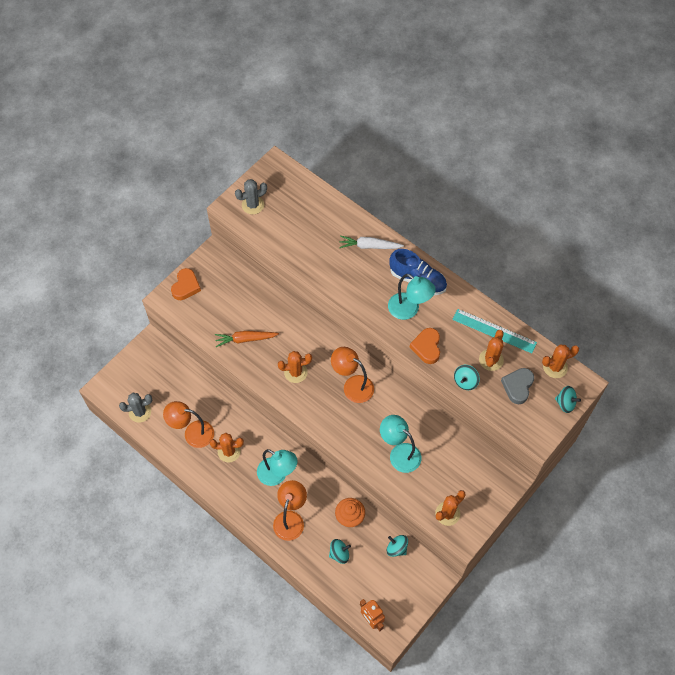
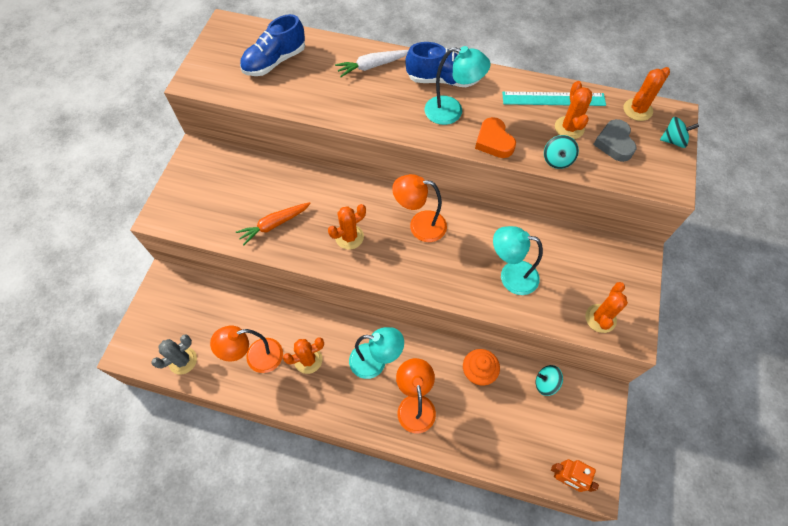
camera: 25 degrees left, 0 degrees up
(186, 286) = (178, 196): orange heart -> none
(253, 205) = (218, 71): grey cactus -> none
(298, 213) = (275, 61): none -> blue shoe
(339, 554) = (489, 419): turquoise spinning top -> none

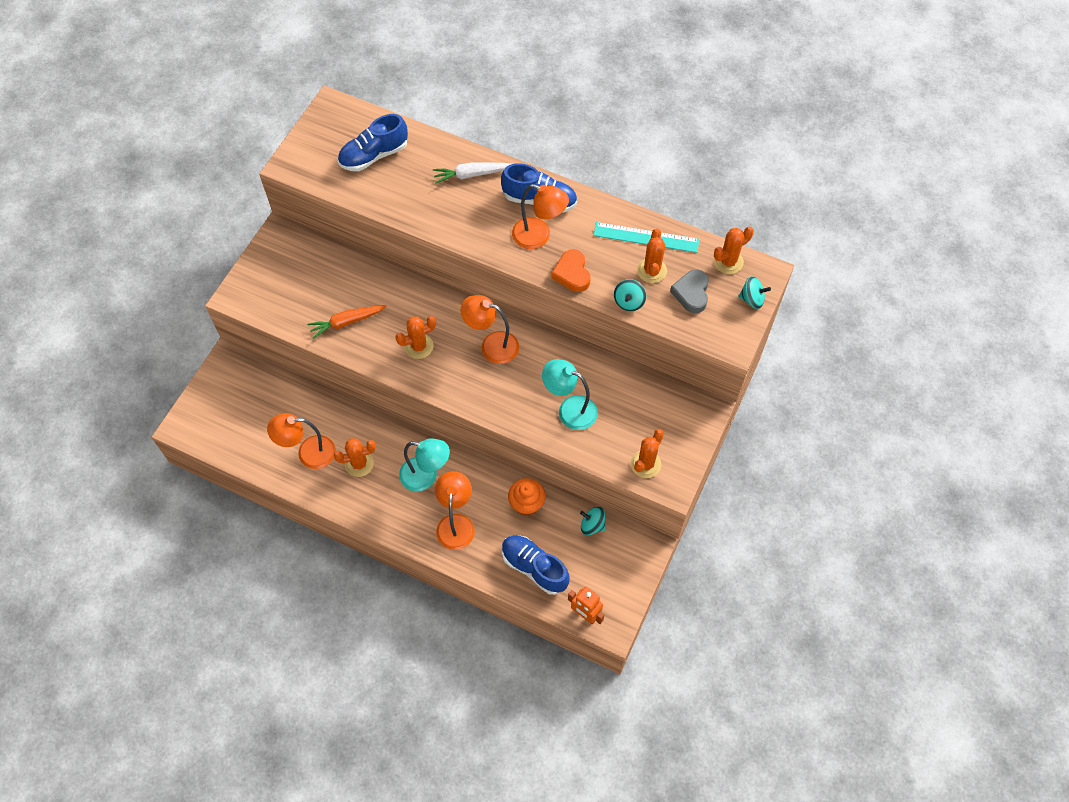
camera: 10 degrees right, 0 degrees up
(183, 360) = (236, 444): grey cactus -> none
(451, 112) = (539, 236): turquoise lamp -> orange lamp
(502, 437) = (534, 568): none -> blue shoe

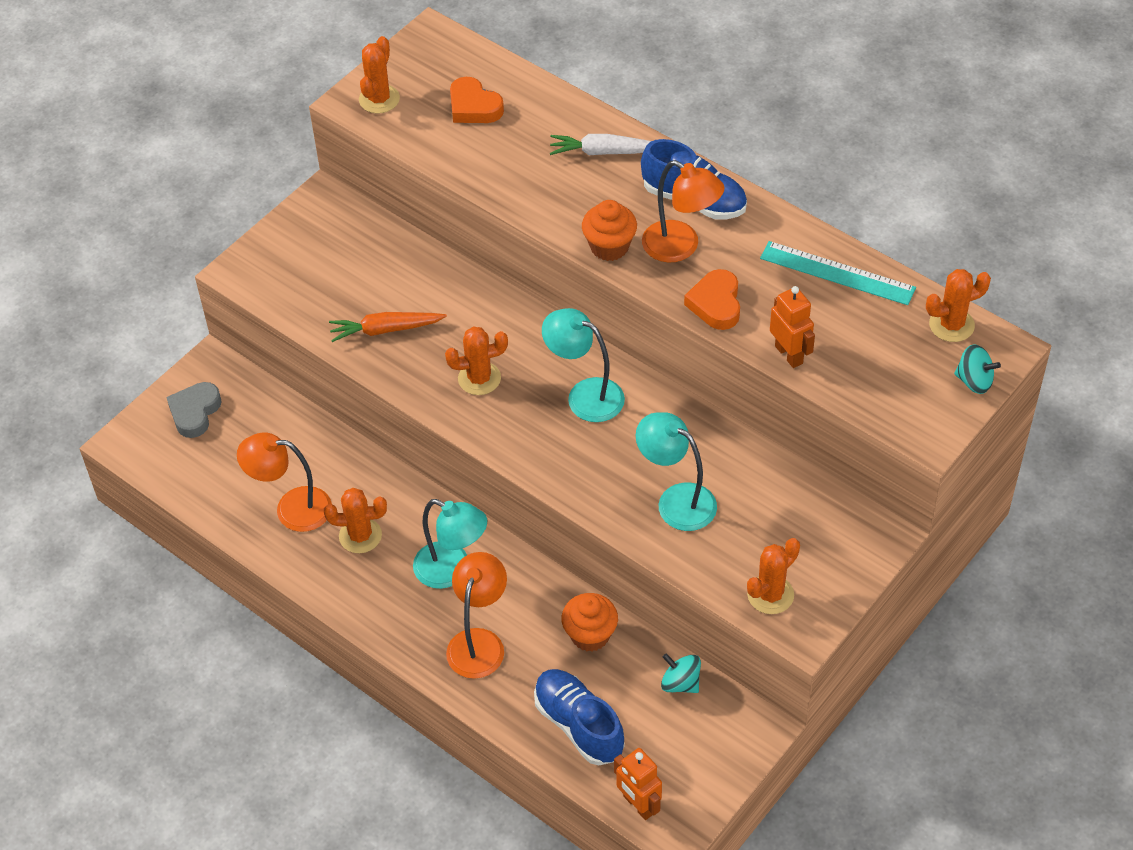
camera: 15 degrees right, 10 degrees down
(374, 155) = (474, 107): blue shoe -> orange heart
(491, 244) = (609, 247): none -> orange cupcake
(492, 345) = (585, 395): orange lamp -> turquoise lamp
(629, 302) = (789, 354): turquoise spinning top -> orange robot
(652, 270) = (834, 318): orange cactus -> orange cactus (379, 99)
(691, 293) = (885, 358): grey heart -> grey heart (195, 412)

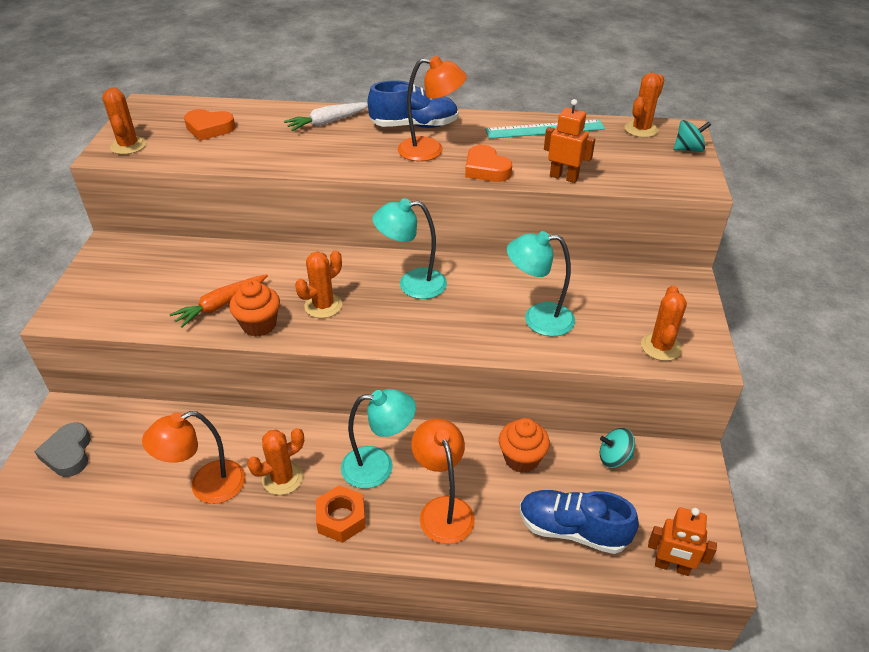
camera: 35 degrees left, 10 degrees down
(385, 601) = (341, 518): none -> orange nut
(609, 247) = (380, 166): orange cupcake -> orange cupcake (259, 325)

